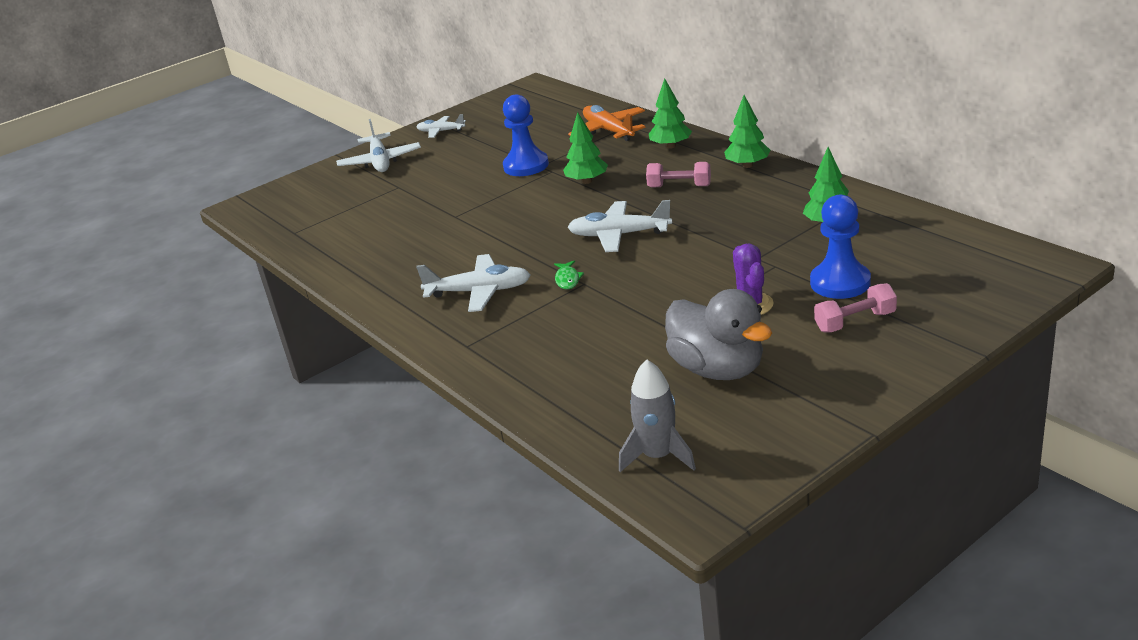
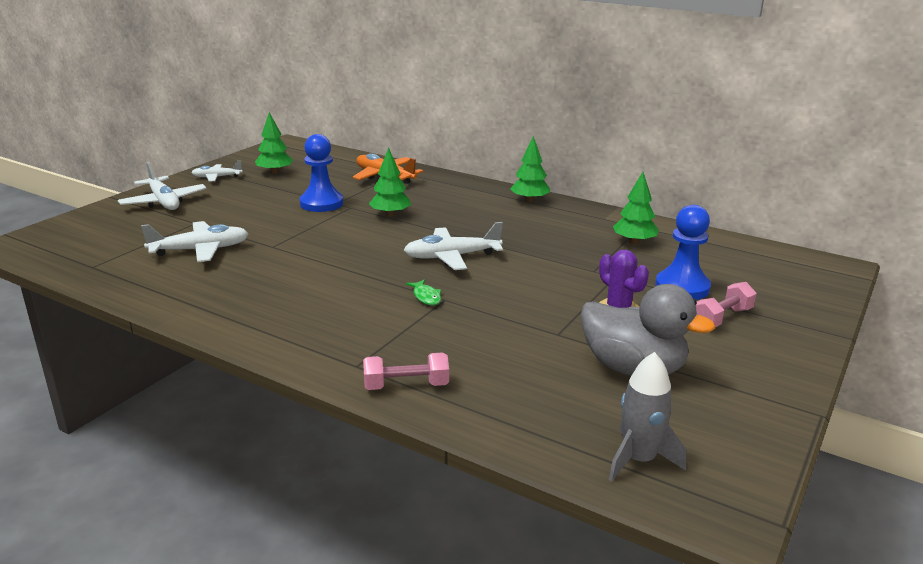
camera: 25 degrees left, 5 degrees down
(479, 292) = (339, 312): white plane -> white plane (200, 250)
(671, 146) = (450, 187): green tree -> green tree (275, 172)
(679, 186) = (480, 217): pink dumbbell -> pink dumbbell (406, 386)

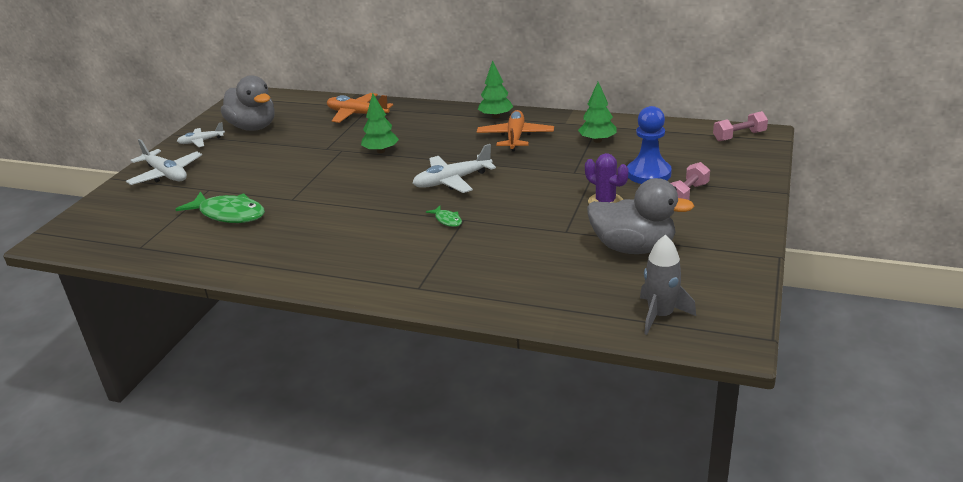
camera: 10 degrees left, 5 degrees up
(200, 250) = (229, 214): white plane -> green fish
(275, 172) = (253, 127): green tree -> grey duck
(321, 203) = (314, 151): blue pawn -> none
(406, 386) = (465, 296): pink dumbbell -> pink dumbbell (739, 136)
(542, 224) = (515, 137): none -> orange plane

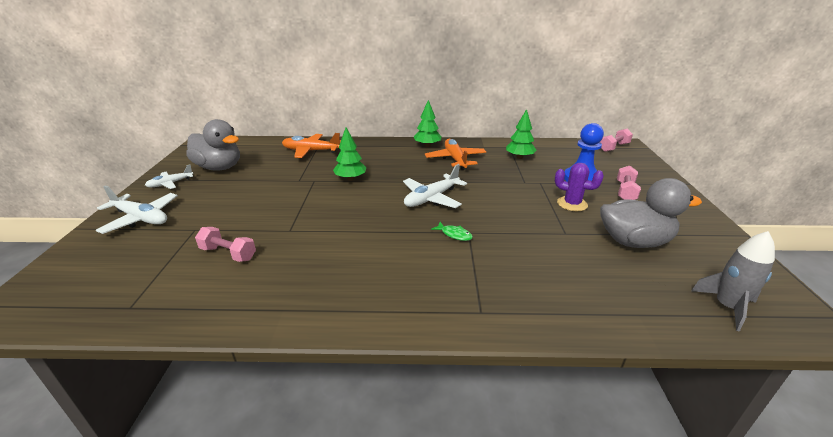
camera: 20 degrees left, 0 degrees up
(229, 214) = (228, 253): green fish -> pink dumbbell

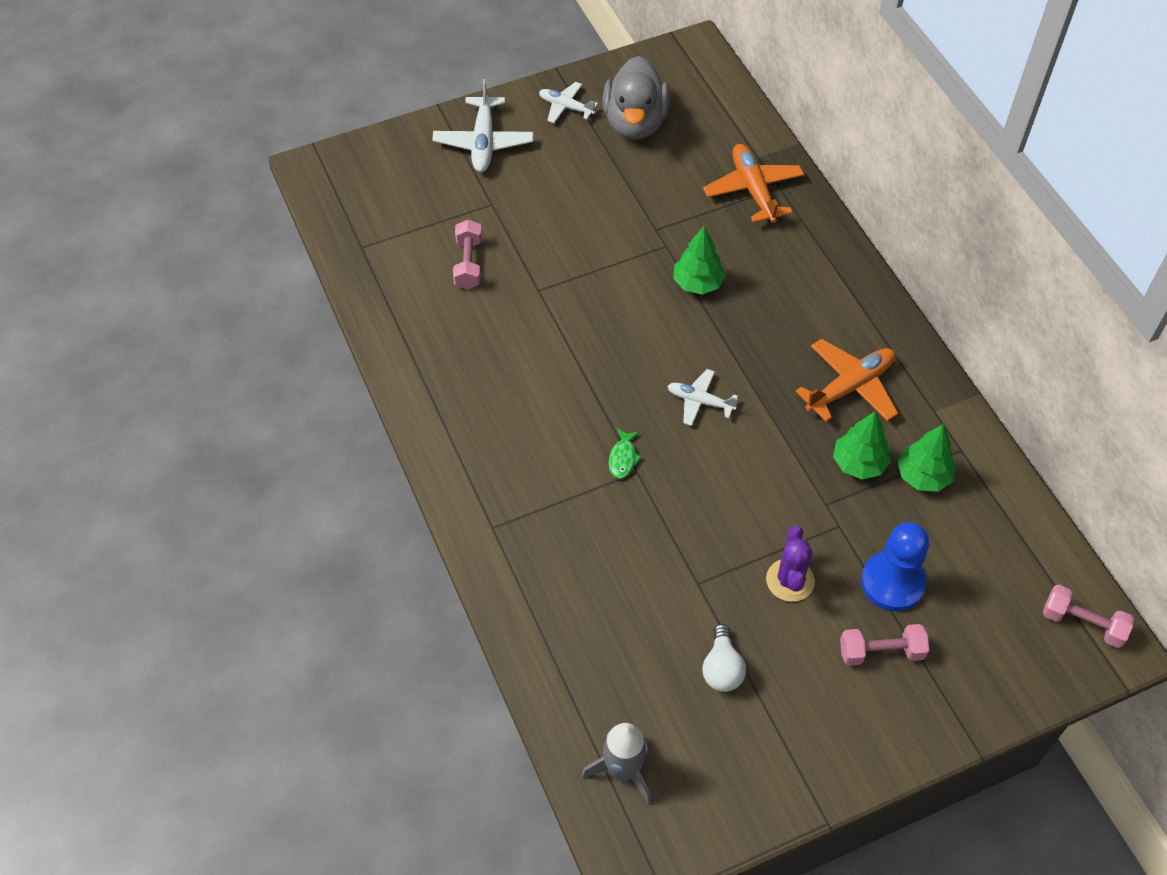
camera: 65 degrees right, 25 degrees up
(427, 145) = (880, 328): green tree -> green tree (858, 463)
(431, 198) = (700, 401): white plane -> white plane, size x0.62
(634, 241) = (722, 668): grey duck -> white light bulb

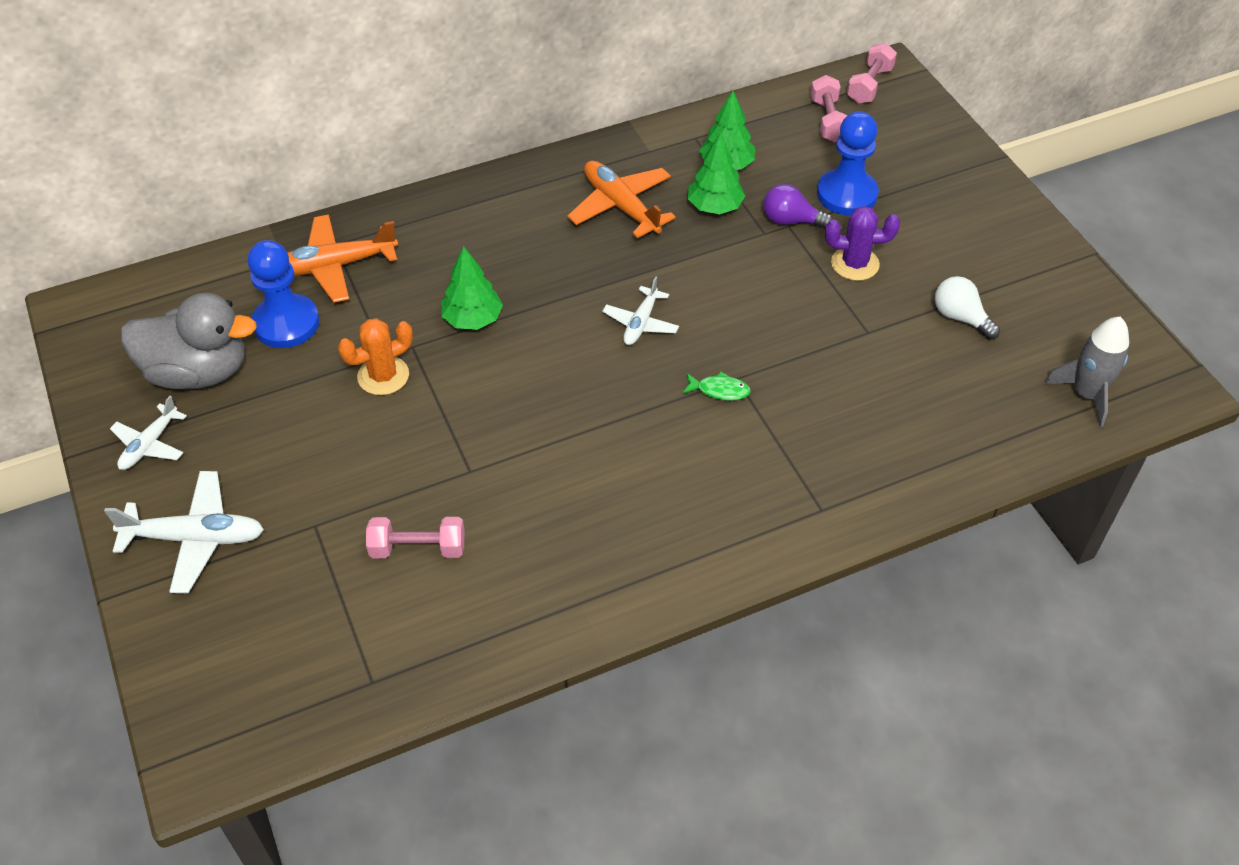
camera: 90 degrees left, 5 degrees down
(634, 230) = (383, 376): none -> orange cactus
(687, 167) = (286, 323): none -> blue pawn
(722, 668) = (960, 317): white light bulb -> white light bulb turned 135 degrees counterclockwise
(846, 528) = (791, 221): none -> purple light bulb
(881, 652) = (921, 207): pink dumbbell -> pink dumbbell (828, 120)

